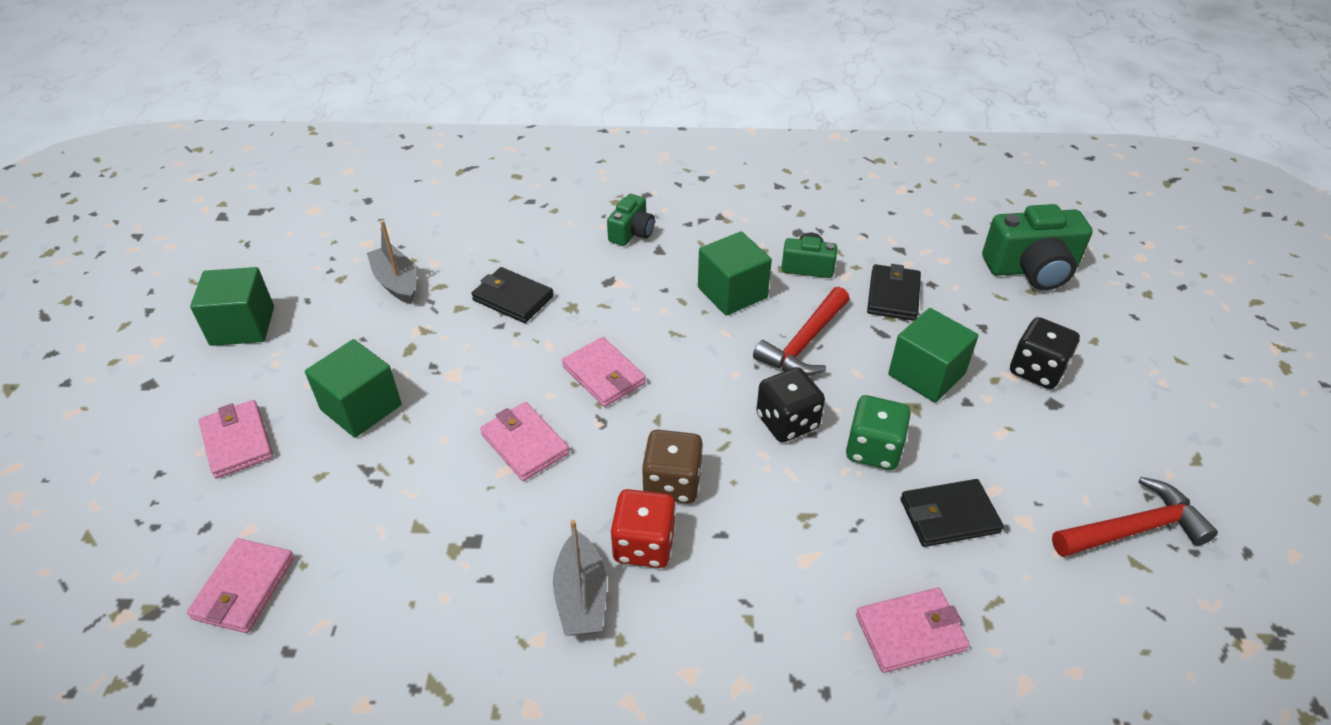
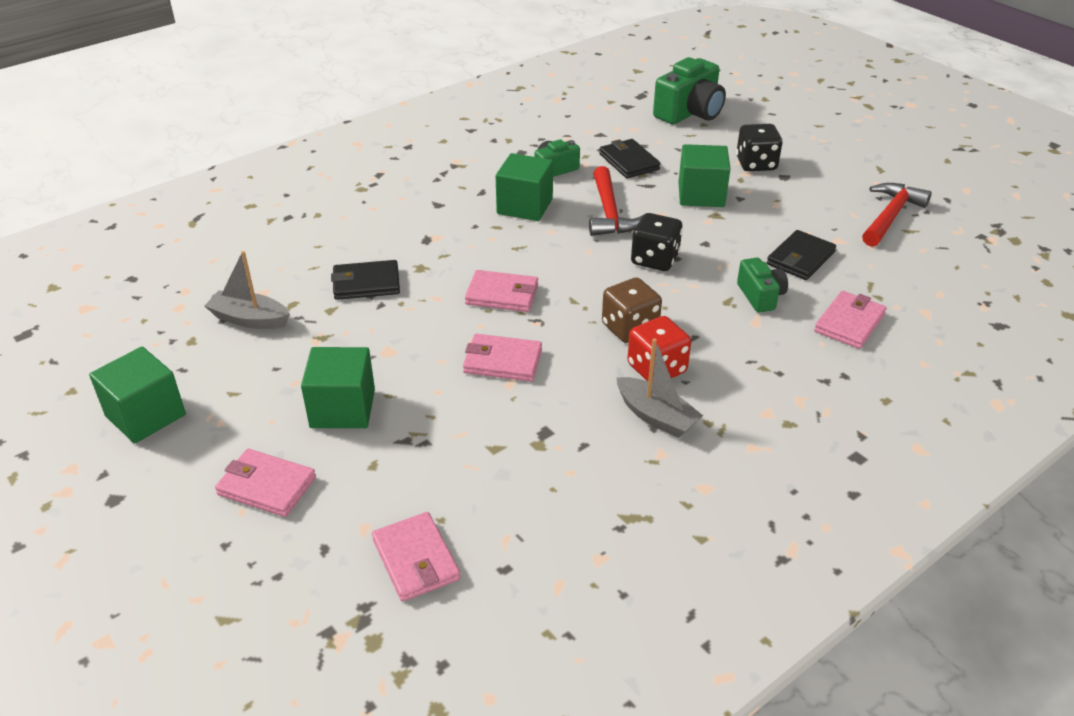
camera: 40 degrees left, 5 degrees down
(631, 232) = (401, 202): green camera -> green camera (760, 296)
(873, 449) = (721, 248): green dice -> none

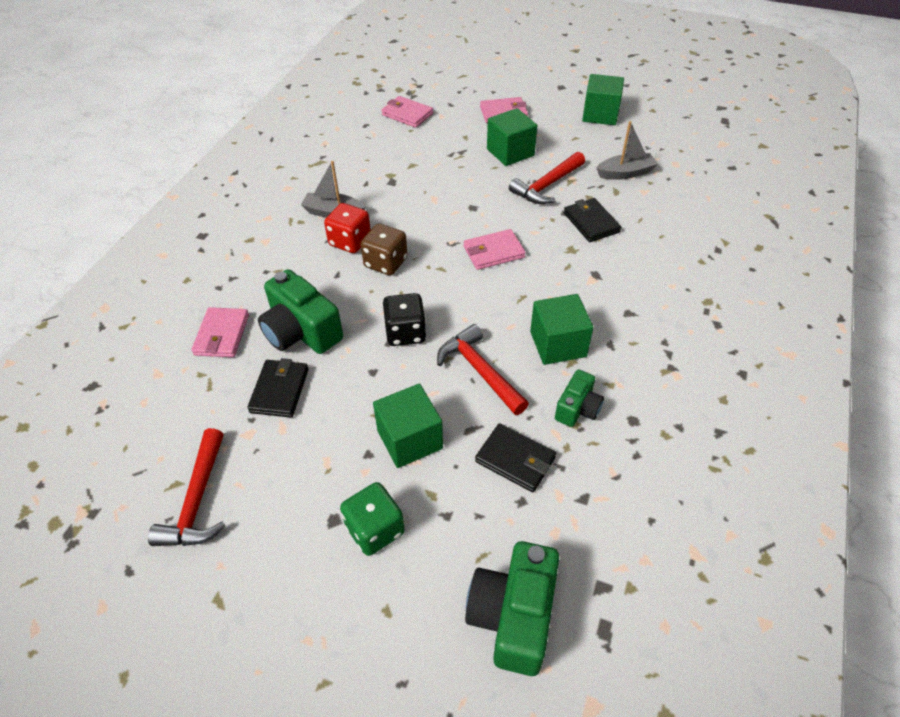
camera: 150 degrees right, 10 degrees up
(357, 342) = (547, 185): none -> red hammer
(366, 283) = (591, 222): black wallet -> black wallet turned 75 degrees counterclockwise
(502, 361) = (450, 208): pink wallet -> none
(756, 164) = (375, 529): black dice -> green dice
(760, 296) = (301, 332): green camera -> green camera, size x1.74

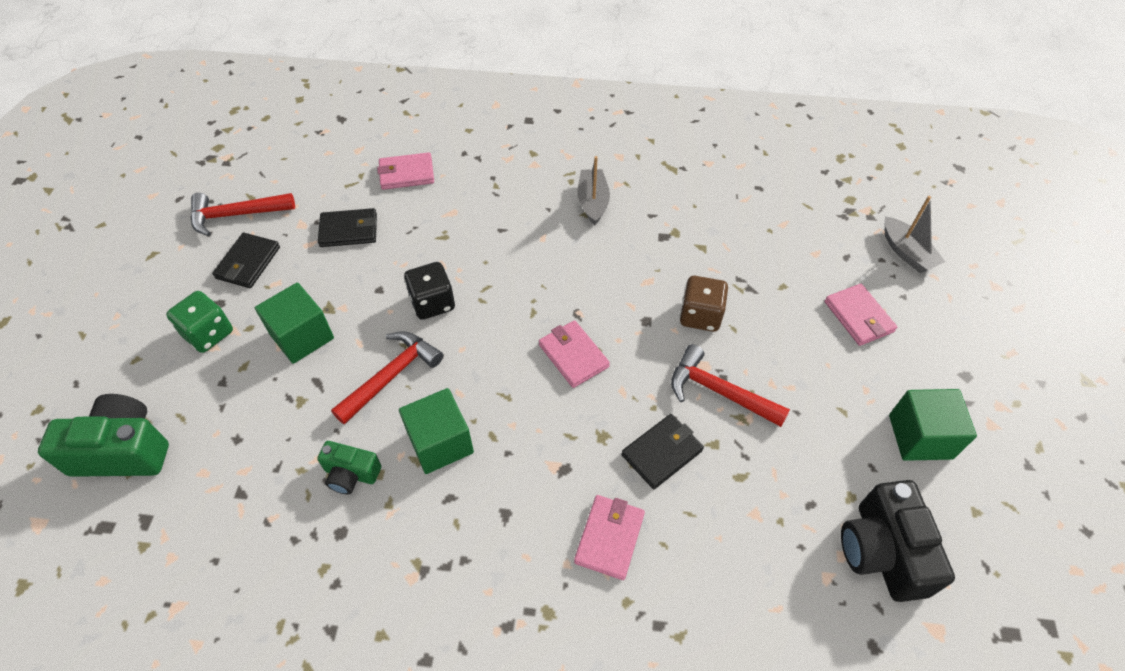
camera: 75 degrees right, 5 degrees up
(301, 332) = (420, 225): green camera -> none
(350, 241) = (552, 227): red dice -> none
(386, 263) = (528, 263): brown dice -> brown dice (700, 316)
(407, 114) = (800, 219): pink wallet -> pink wallet (609, 538)
(510, 152) = (772, 339): green cube -> none
(515, 460) = (283, 426): black wallet -> black wallet (248, 263)
(625, 173) = (787, 485): grey boat -> grey boat (906, 252)
(674, 149) = (882, 551): none -> black camera

